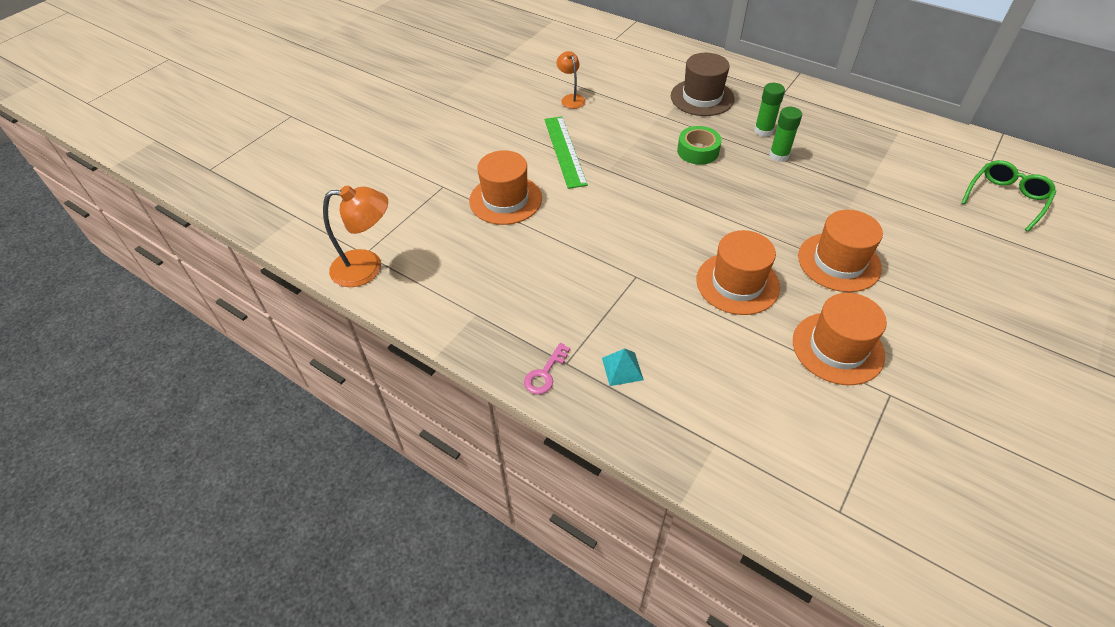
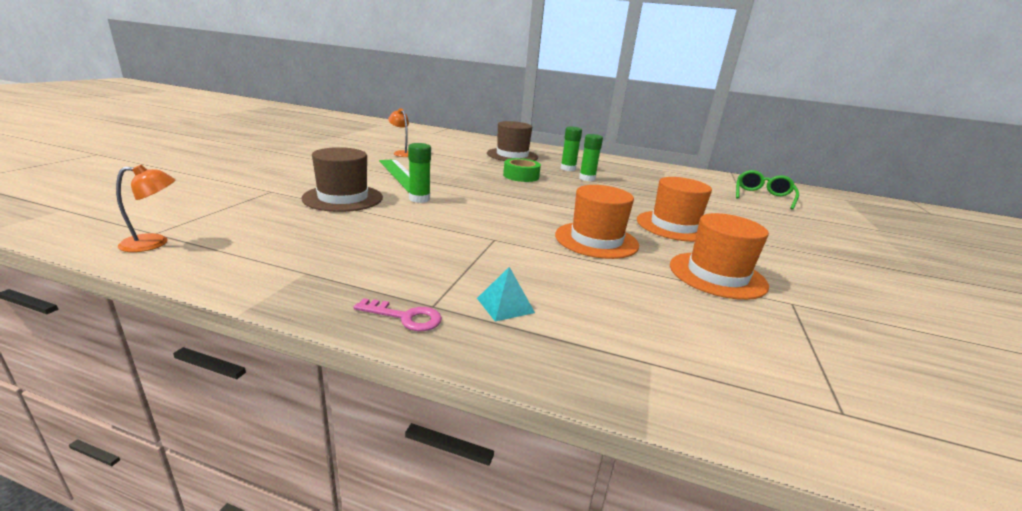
camera: 20 degrees left, 25 degrees down
(367, 268) = (154, 243): orange lamp -> orange lamp, size x0.60
(505, 199) = (343, 198): orange hat -> brown hat
(545, 374) = (405, 317): pink key -> pink key turned 90 degrees counterclockwise
(577, 202) = (419, 199): none -> green glue stick

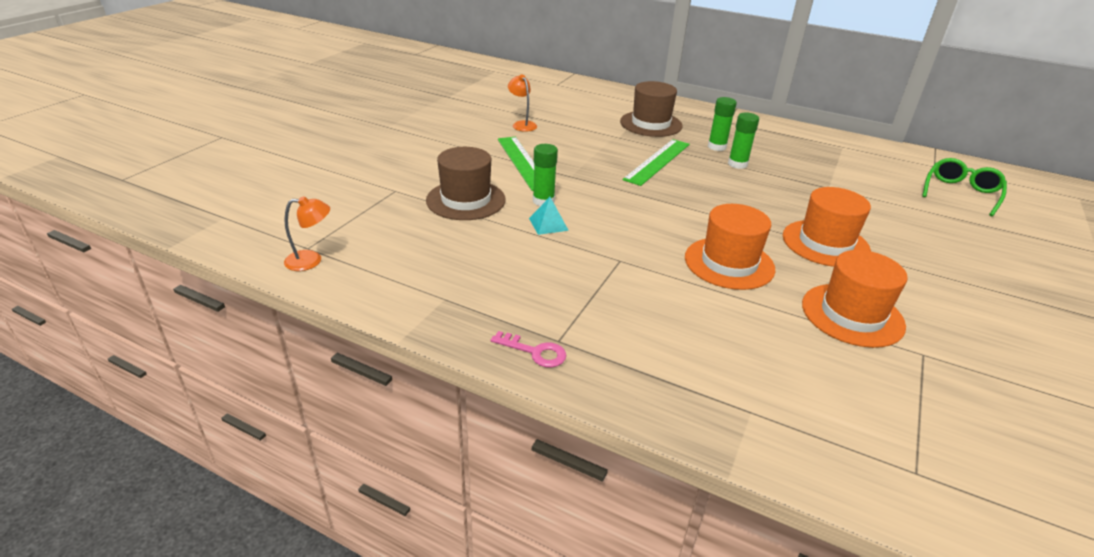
camera: 10 degrees right, 10 degrees up
(505, 305) = (624, 343): turquoise pyramid -> turquoise pyramid (548, 224)
(521, 176) = (658, 161): green tape -> green ruler

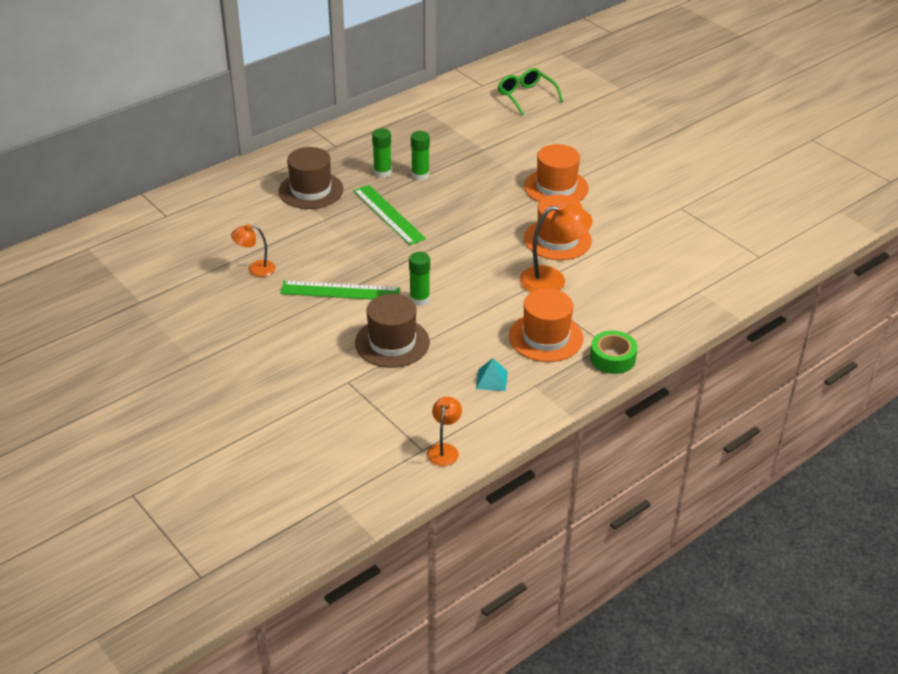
camera: 65 degrees left, 5 degrees up
(535, 352) = (612, 358): pink key -> green tape
(548, 224) = (458, 307): turquoise pyramid -> turquoise pyramid (492, 380)
(650, 274) = (552, 280): none -> orange lamp
(852, 315) = (636, 215): orange hat -> orange hat (546, 337)

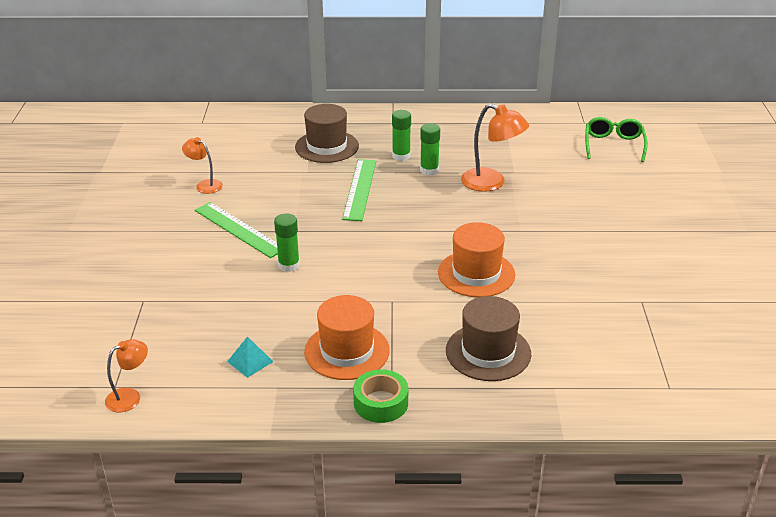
camera: 40 degrees right, 5 degrees down
(392, 342) = (218, 288): brown hat -> brown hat (488, 352)
(552, 280) = (423, 305): orange lamp -> orange lamp (491, 183)
(556, 187) = (537, 229): orange hat -> none

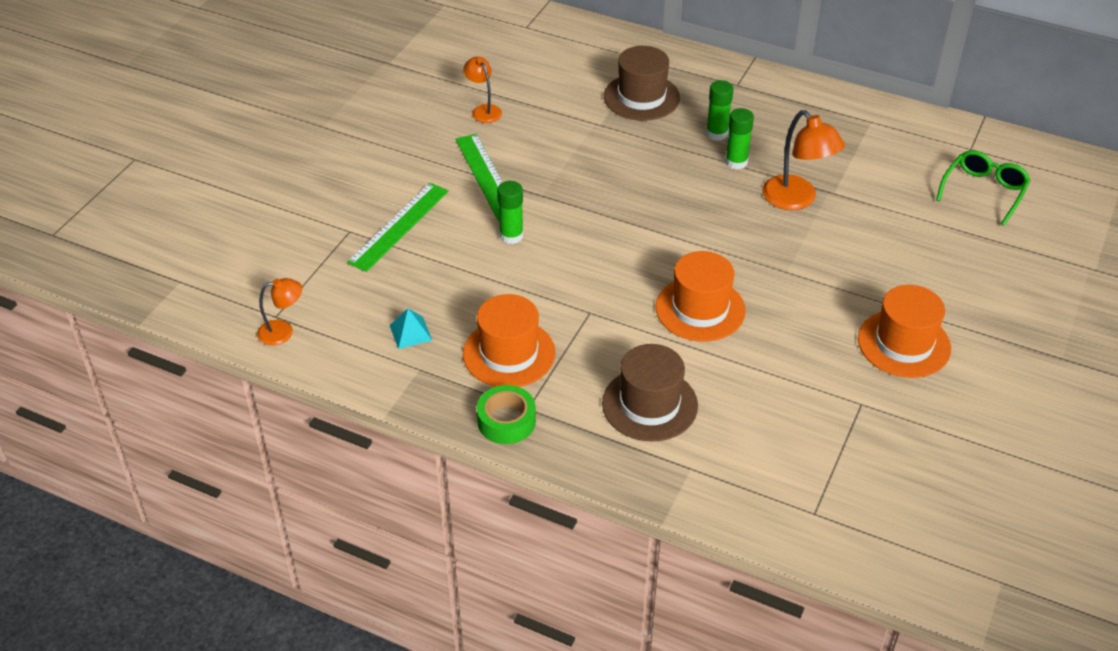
camera: 25 degrees right, 10 degrees up
(360, 189) = (643, 164): green ruler -> green ruler (399, 226)
(638, 253) = (904, 344): none -> orange hat

